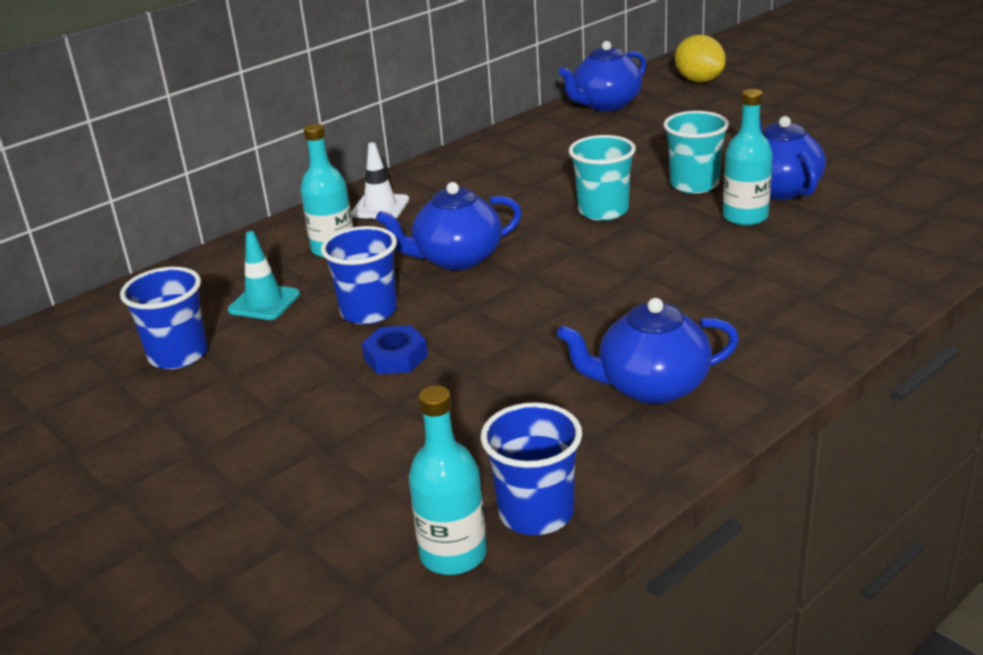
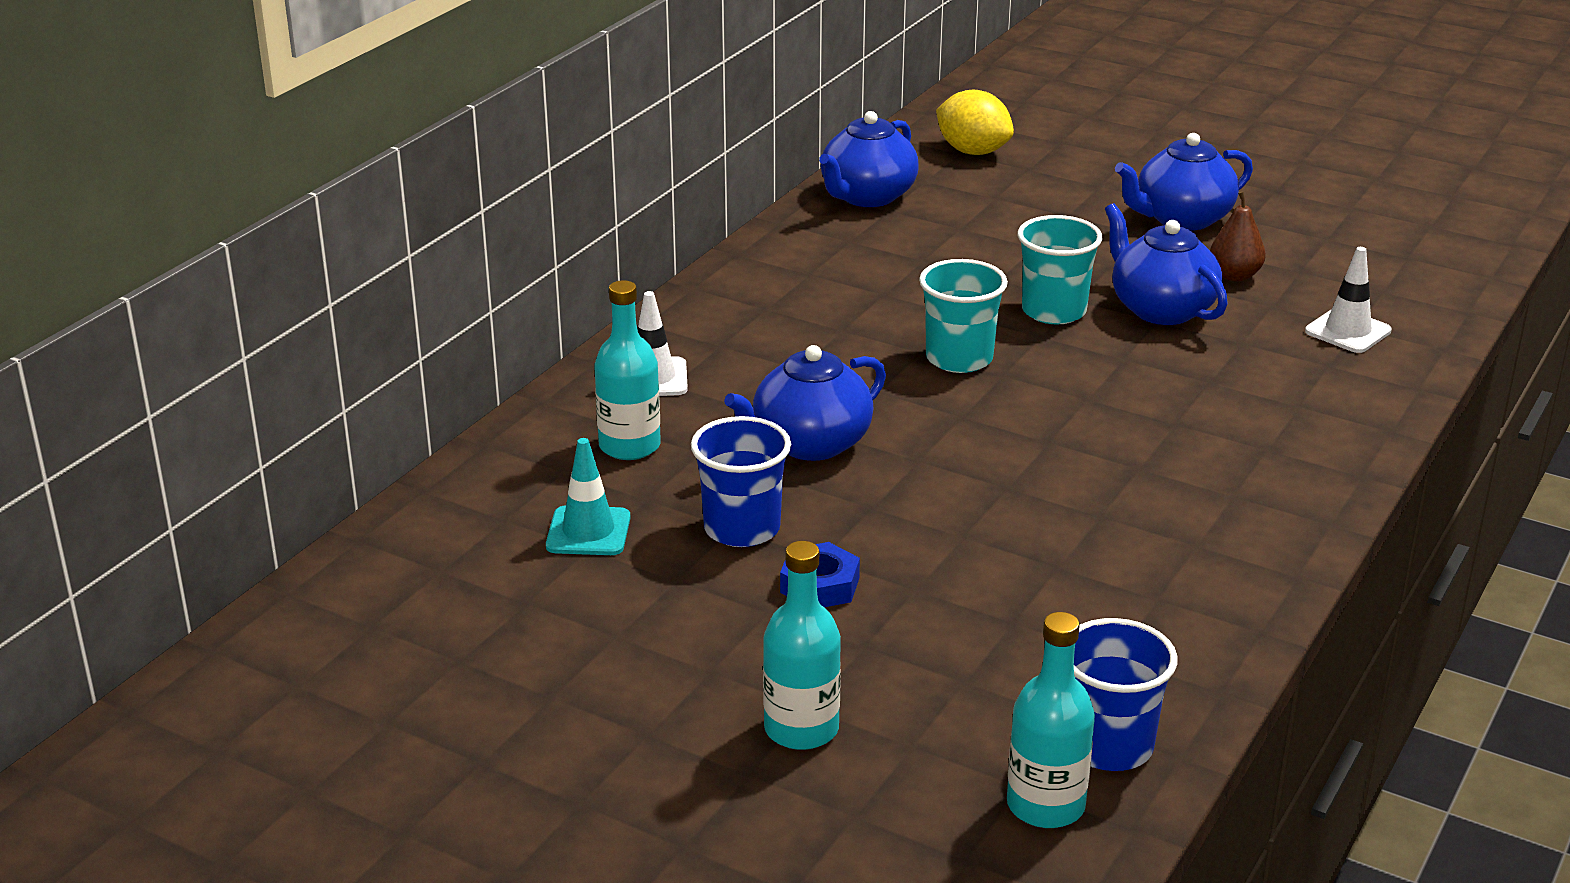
camera: 20 degrees left, 0 degrees up
(178, 355) = (523, 617): blue cup -> none
(651, 386) = (1151, 584): blue teapot -> blue teapot (1181, 219)
(745, 217) = (1141, 352): turquoise bottle -> turquoise bottle (801, 729)
(851, 169) = (1234, 276): none -> brown pear
(924, 214) = (1348, 331): none -> white traffic cone

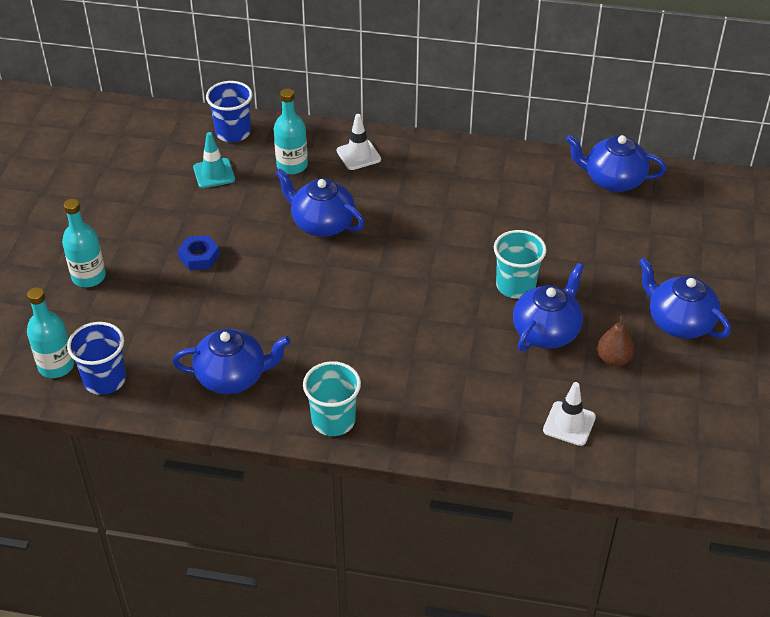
camera: 70 degrees right, 15 degrees up
(742, 529) = (236, 220): blue cup -> blue cup (233, 132)
(959, 358) = (438, 258): turquoise cup -> turquoise cup (333, 420)
(973, 151) = (709, 210): yellow lemon -> none
(1154, 597) = (232, 377): none -> blue teapot

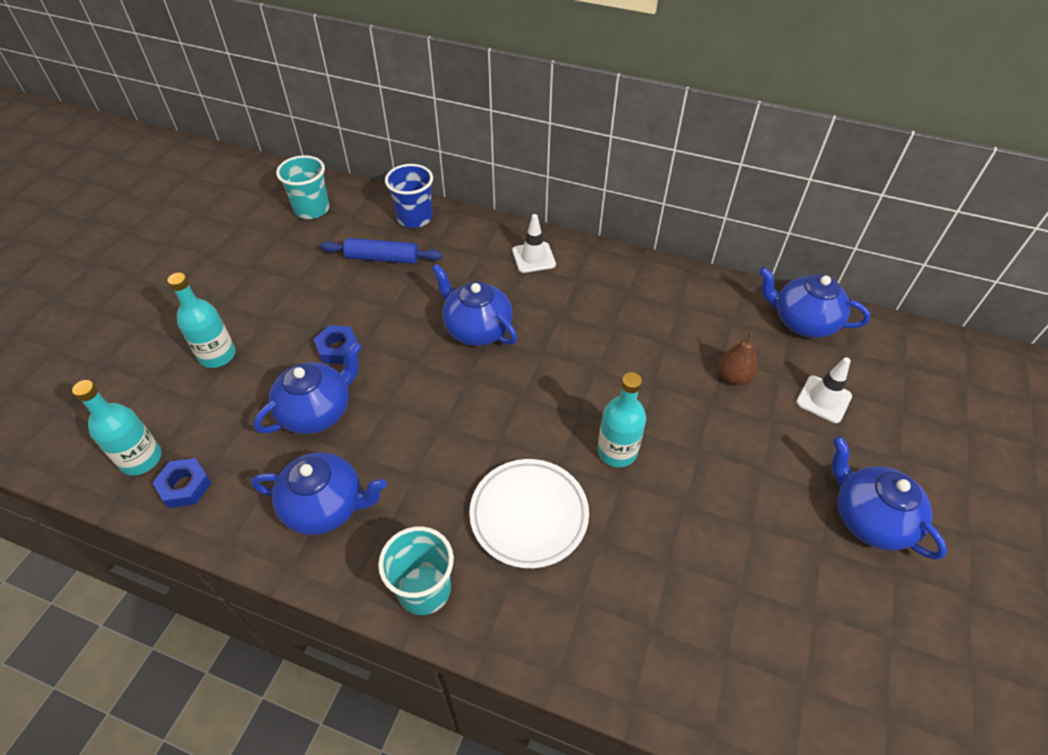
camera: 10 degrees right, 5 degrees up
(105, 380) = (185, 486): blue cup -> blue nut
(214, 173) = (382, 258): turquoise traffic cone -> blue rolling pin
(292, 165) = (463, 260): turquoise bottle -> turquoise bottle (617, 451)
(405, 358) = (529, 515): none -> white plate
(515, 286) = (676, 437): turquoise cup -> turquoise cup (312, 209)
(546, 331) = (704, 505): blue teapot -> blue teapot (317, 411)
(569, 423) = (716, 649): white traffic cone -> white traffic cone (823, 399)
(613, 359) = (782, 559): brown pear -> brown pear (733, 376)

